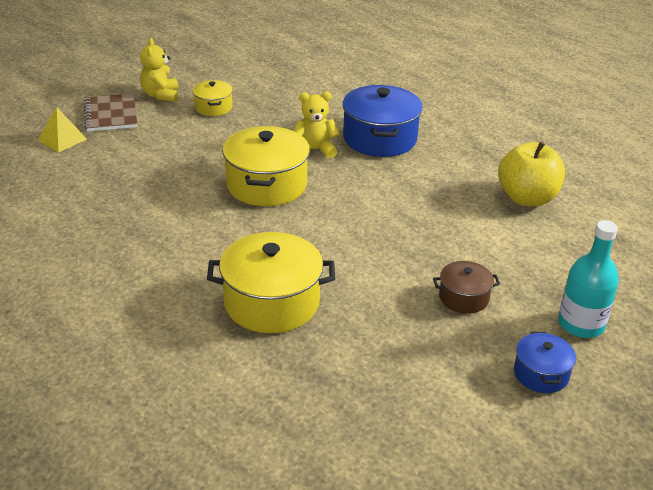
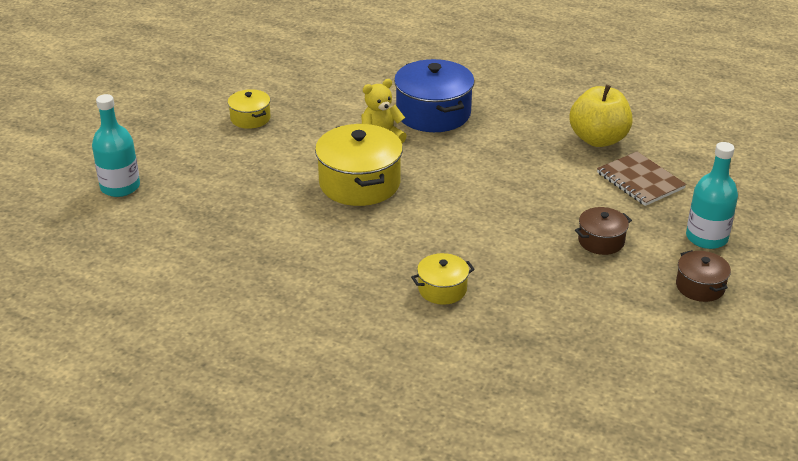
camera: 20 degrees left, 0 degrees up
(62, 139) = (120, 187): yellow pyramid -> turquoise bottle
(111, 114) = (150, 149): brown notebook -> brown notebook (640, 180)
(160, 95) = (186, 118): yellow teddy bear -> none
(272, 302) = (442, 289): yellow pot -> yellow pot, size x0.53
(541, 374) = (700, 286): blue pot -> brown pot

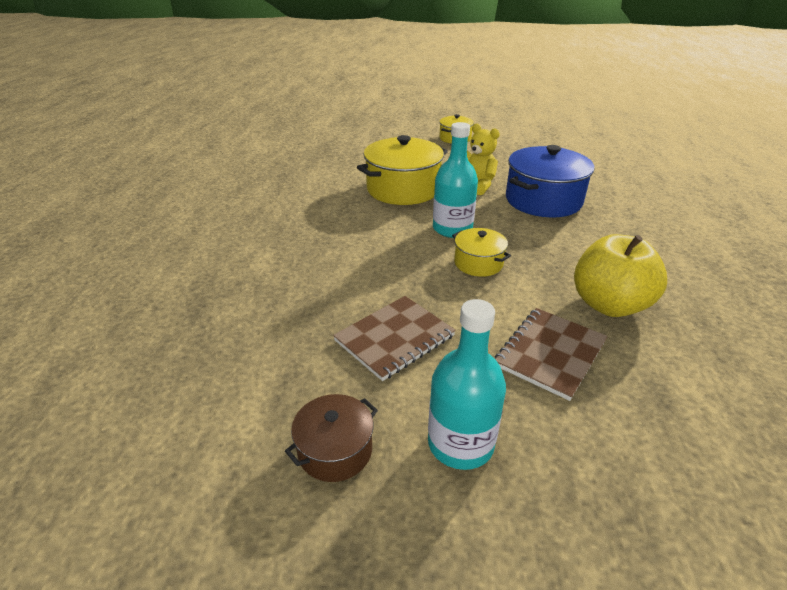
camera: 70 degrees right, 0 degrees up
(120, 187) = (341, 122): turquoise bottle -> turquoise bottle (452, 229)
(442, 289) = (267, 252): yellow pot -> yellow pot (478, 263)
(601, 241) = (394, 338): brown pot -> brown notebook

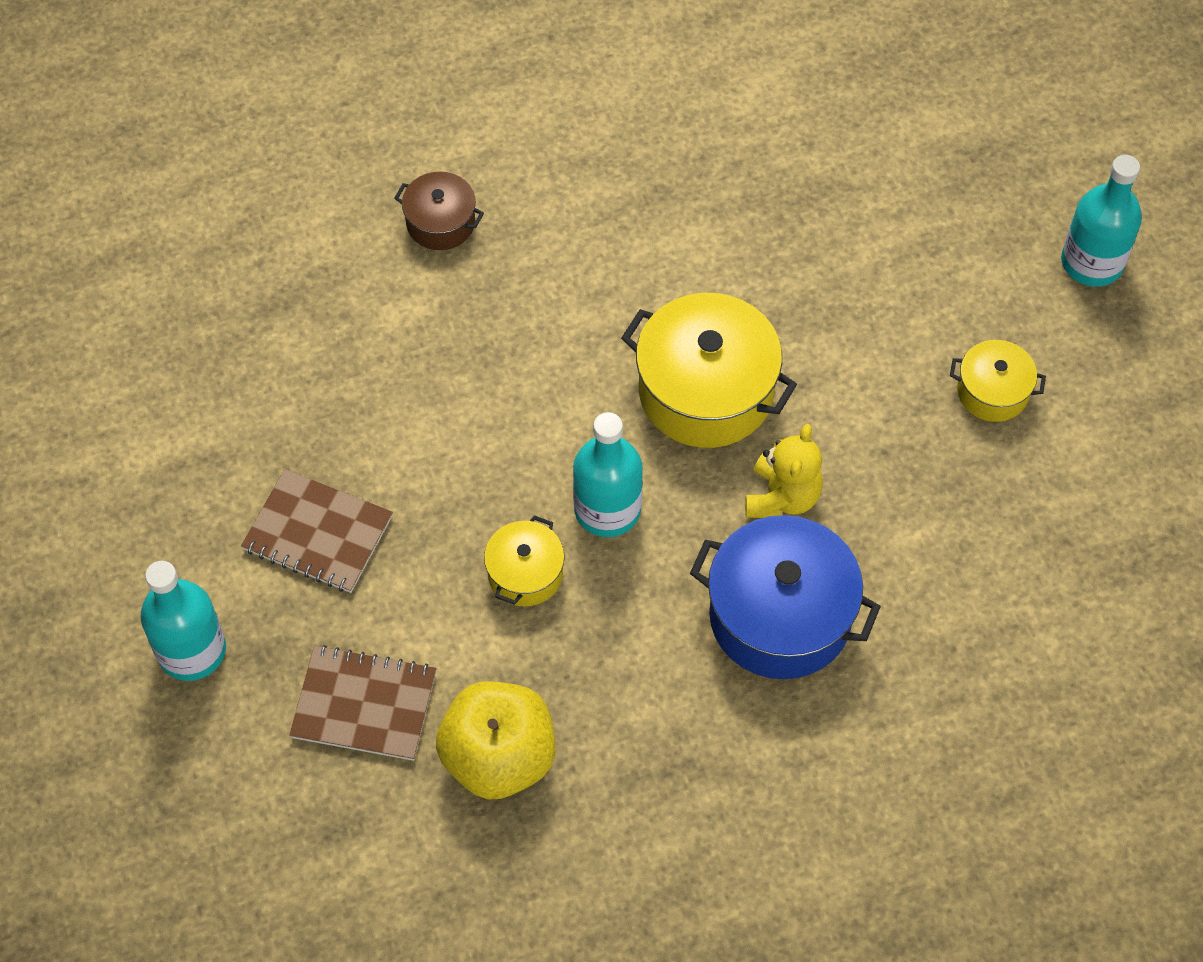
camera: 65 degrees right, 25 degrees up
(335, 450) = (140, 547): brown pot -> brown pot (440, 222)
(412, 114) = (1092, 262): none -> turquoise bottle

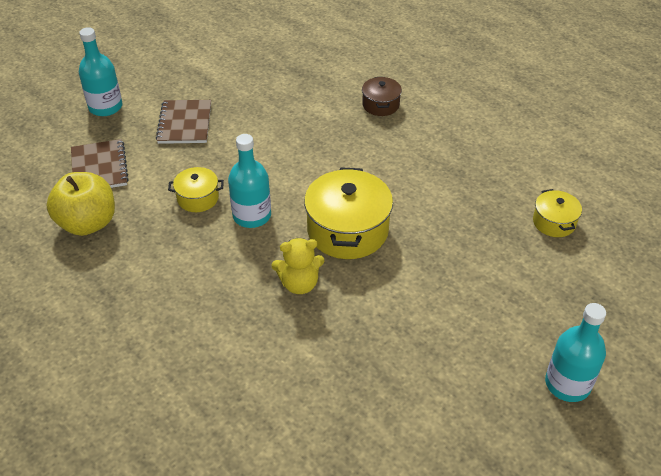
camera: 65 degrees right, 15 degrees down
(780, 616) = (222, 308): blue pot -> none
(992, 391) = (433, 361): yellow pot -> yellow pot (554, 222)

